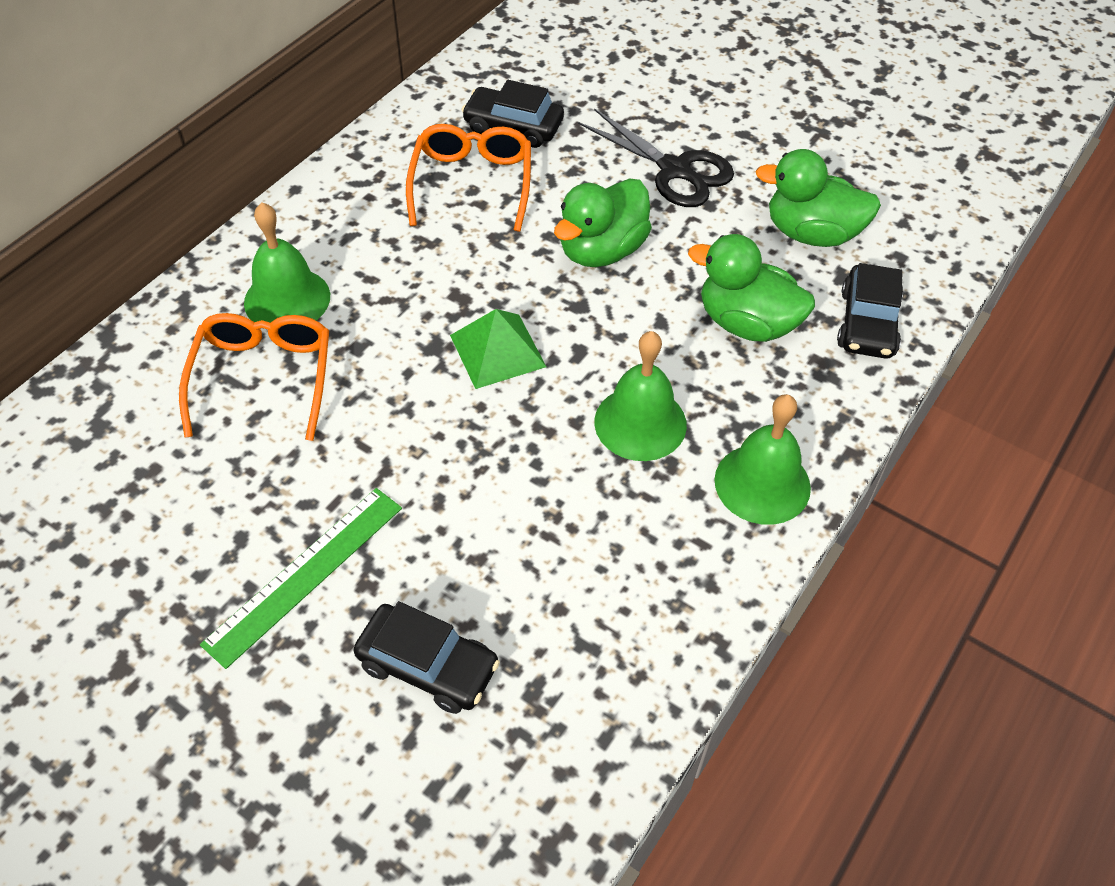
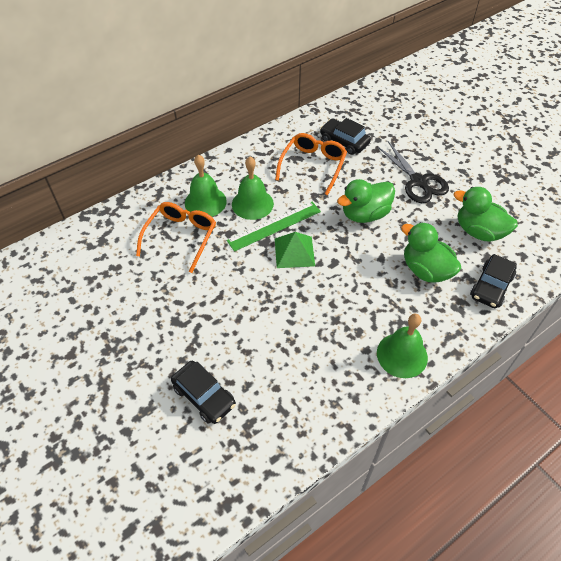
camera: 20 degrees right, 0 degrees up
(305, 574) = (165, 335): green ruler -> green ruler (274, 226)
(640, 423) = (351, 306): green bell -> green bell (252, 204)

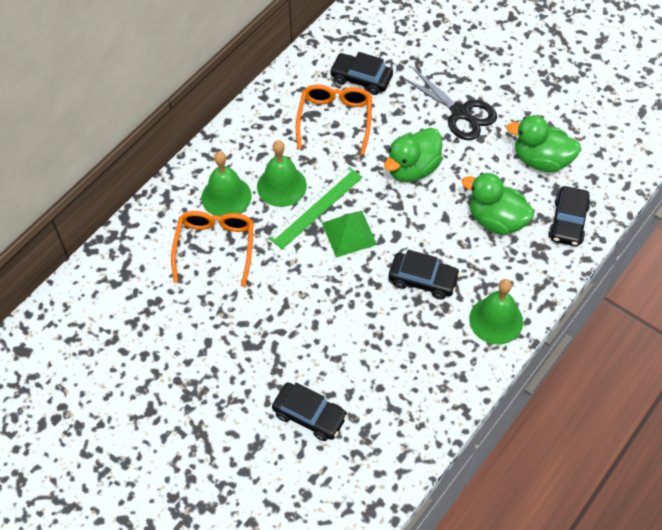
camera: 15 degrees left, 5 degrees up
(345, 304) = (423, 280): none -> black car

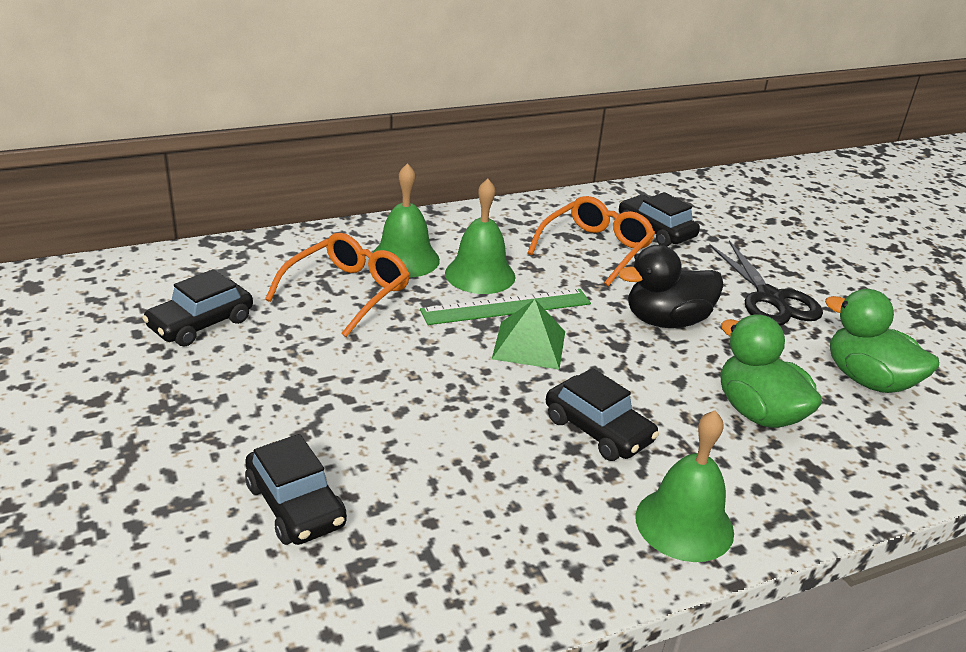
camera: 25 degrees right, 25 degrees down
(412, 168) = (666, 321): green duck -> black duck
(568, 222) = (879, 459): black car -> black car (201, 323)

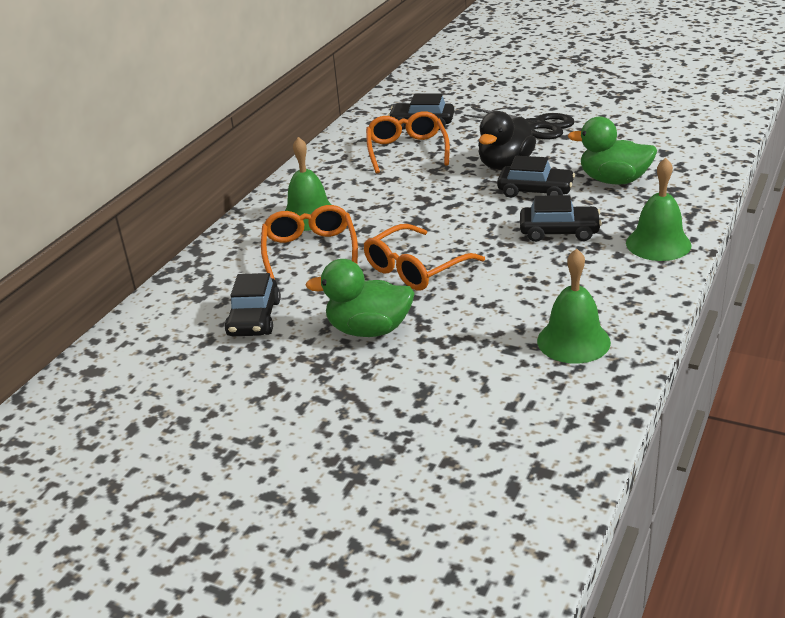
camera: 35 degrees left, 0 degrees up
(295, 505) = (480, 354): black car -> black car (535, 191)
(399, 371) = (416, 268): none -> orange glasses
(480, 275) = (368, 199): green bell -> green bell (573, 341)
(506, 307) = (414, 206): green ruler -> none
(529, 344) = (459, 216): green pyramid -> none
(868, 380) = (636, 138): green duck -> green duck (369, 330)

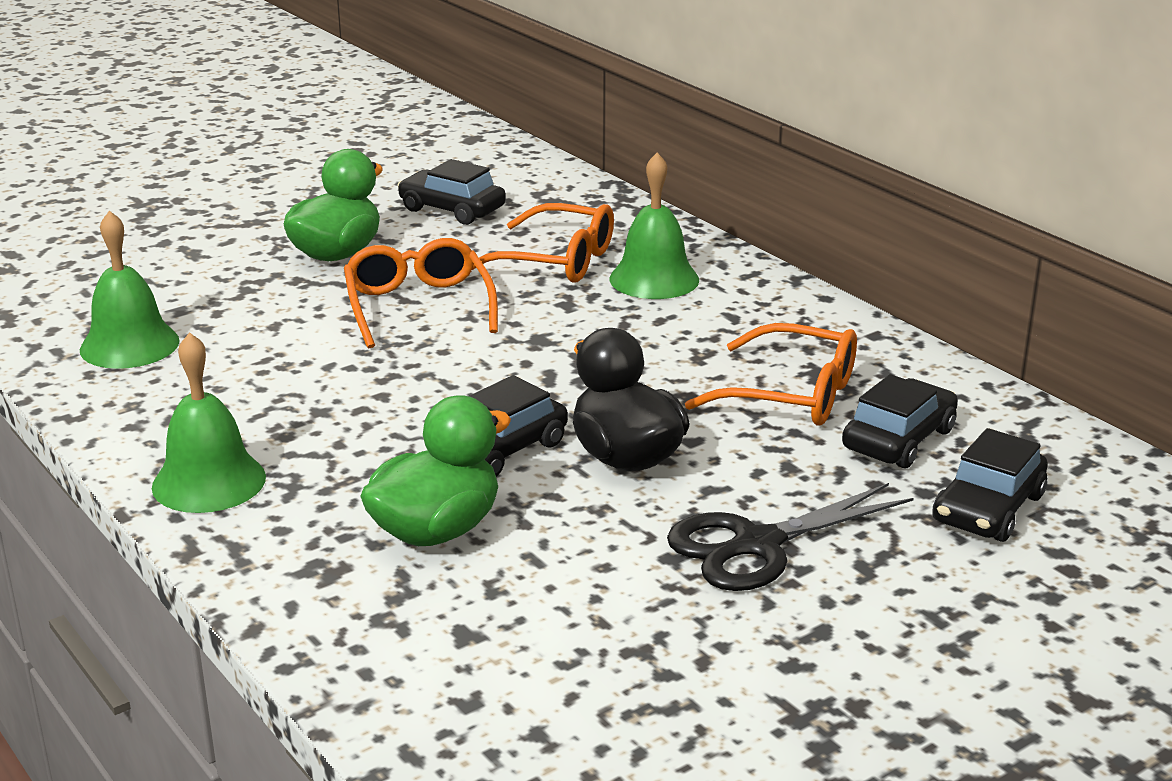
camera: 115 degrees right, 5 degrees down
(559, 232) = (357, 423): black car -> black car (988, 508)

